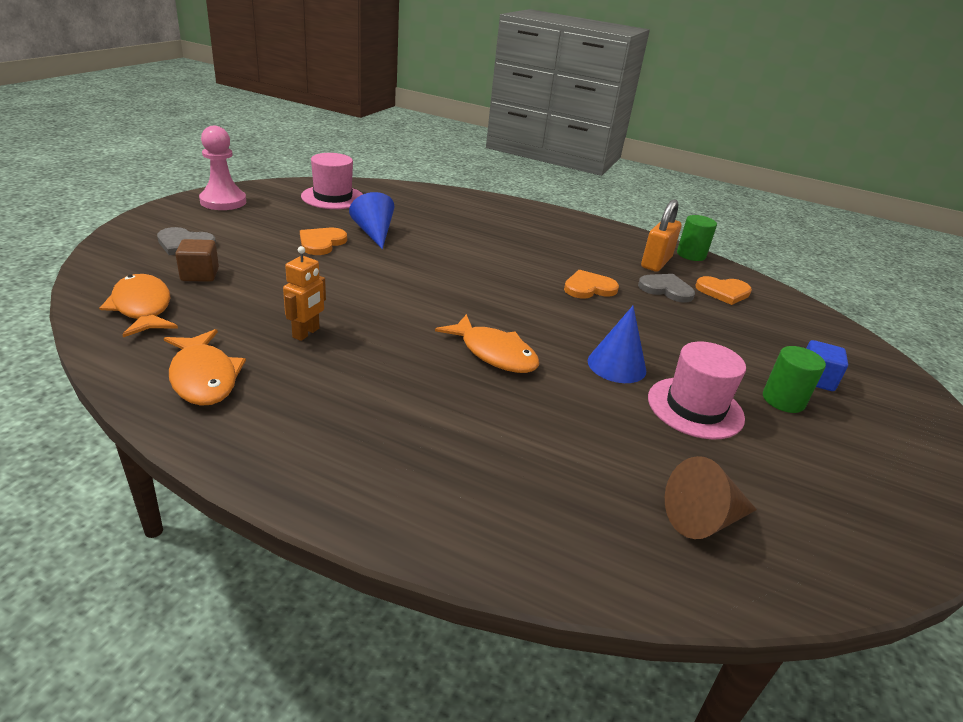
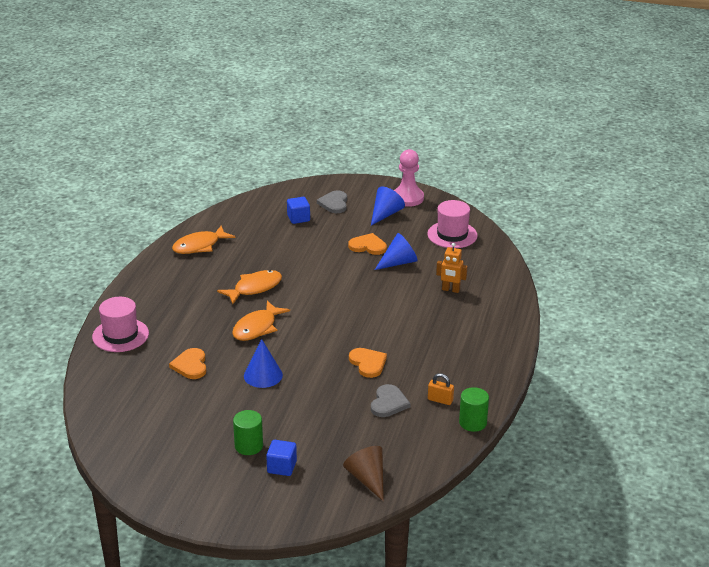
camera: 85 degrees right, 0 degrees up
(142, 307) = (254, 213): orange fish -> orange fish (254, 288)
(200, 275) = (298, 218): brown cube -> blue cube
(250, 219) = (385, 214): none -> blue cone
(306, 333) = (251, 264): orange robot -> orange robot (450, 290)
(656, 262) = (440, 400): orange padlock -> orange padlock, size x0.58
(695, 408) = (227, 405): pink hat -> pink hat (120, 335)
(703, 519) = (132, 401): brown cone -> brown cone (367, 479)
(723, 292) = (403, 435): orange heart -> orange heart (190, 365)

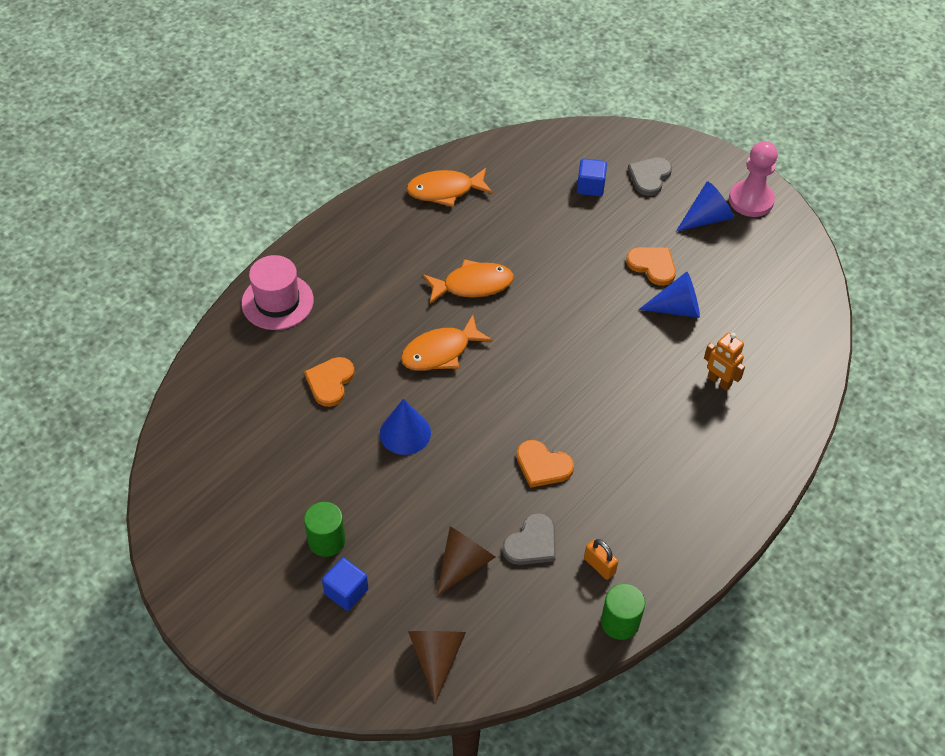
camera: 25 degrees right, 20 degrees up
(351, 427) = (463, 564): none -> brown cone
(368, 363) = (543, 465): orange heart -> orange heart turned 120 degrees clockwise
(452, 235) = (774, 286): pink hat -> none

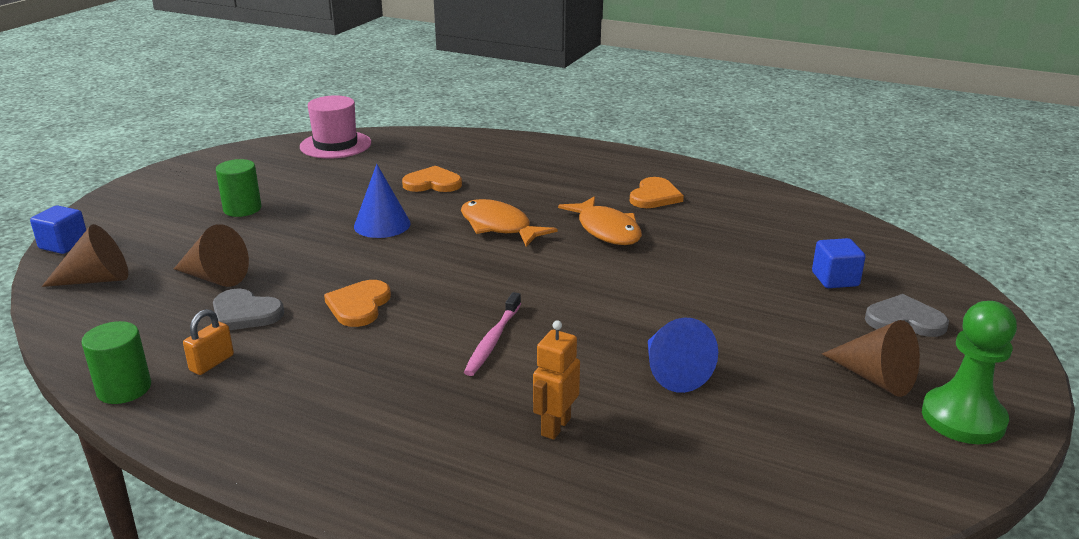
camera: 75 degrees right, 25 degrees down
(277, 302) = (518, 149): pink hat -> pink hat (335, 145)
(346, 591) = (183, 226): blue cube -> blue cube (64, 245)
(445, 190) = (732, 197): orange fish -> none
(615, 392) = (492, 341): none -> pink toothbrush
(652, 266) = (737, 342): orange heart -> orange heart (654, 196)
(706, 218) = (875, 378): blue cone -> brown cone
(751, 200) = (963, 418): pink pawn -> green pawn

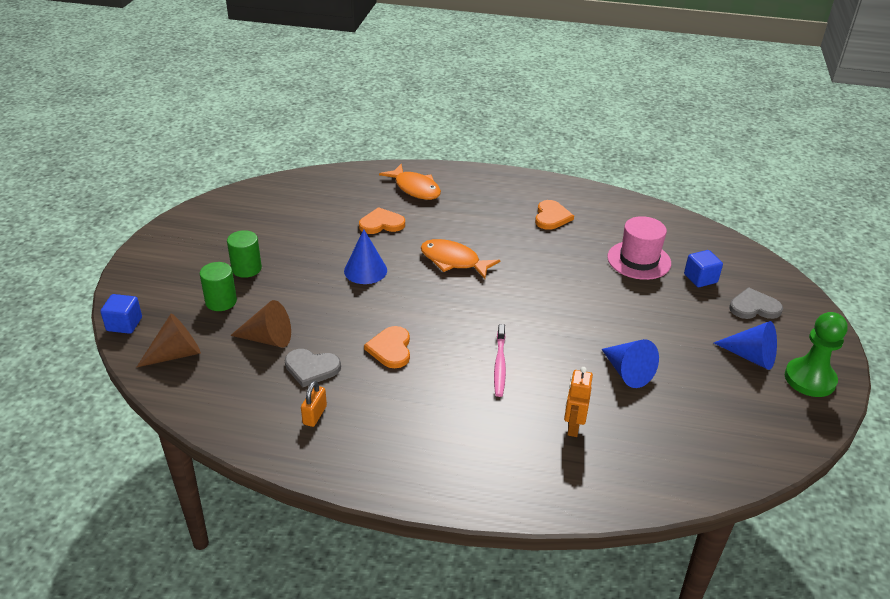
camera: 15 degrees left, 10 degrees up
(124, 389) = (265, 447): green cylinder -> green cylinder (221, 301)
(335, 145) = (281, 191): pink hat -> pink hat (639, 260)
(606, 230) = (531, 254): orange fish -> orange fish (415, 188)
(875, 378) = (751, 357): brown cone -> blue cone

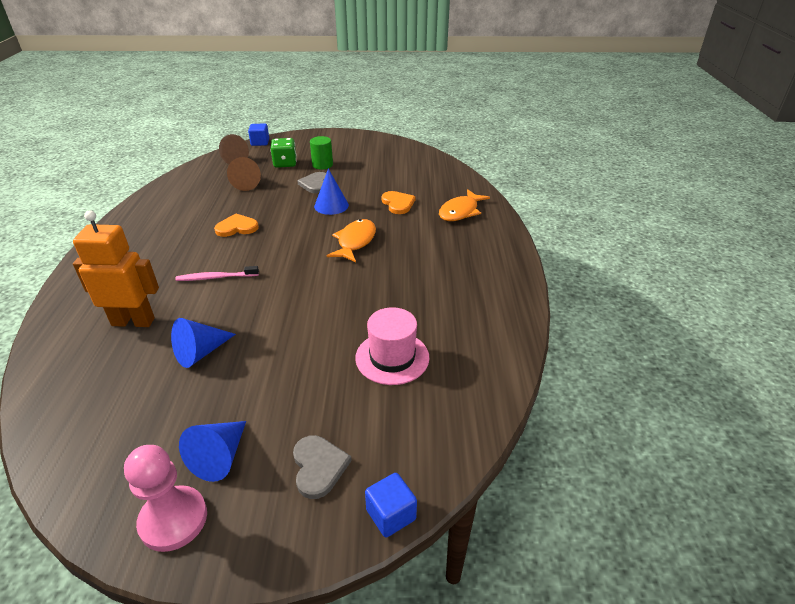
camera: 80 degrees right, 0 degrees up
(221, 301) = (285, 163): green cylinder -> green dice
(311, 368) = (217, 202): grey heart -> grey heart (315, 184)
(314, 415) = (170, 210): orange padlock -> none
(551, 217) = (451, 290): orange heart -> none
(573, 427) = (133, 321): orange robot -> orange robot, size x1.76
(700, 278) = (369, 413): blue cube -> blue cube (391, 515)
(810, 379) = (173, 519): green pawn -> pink pawn

